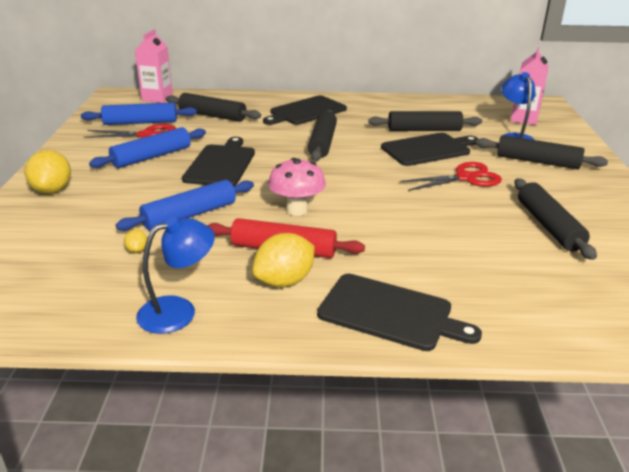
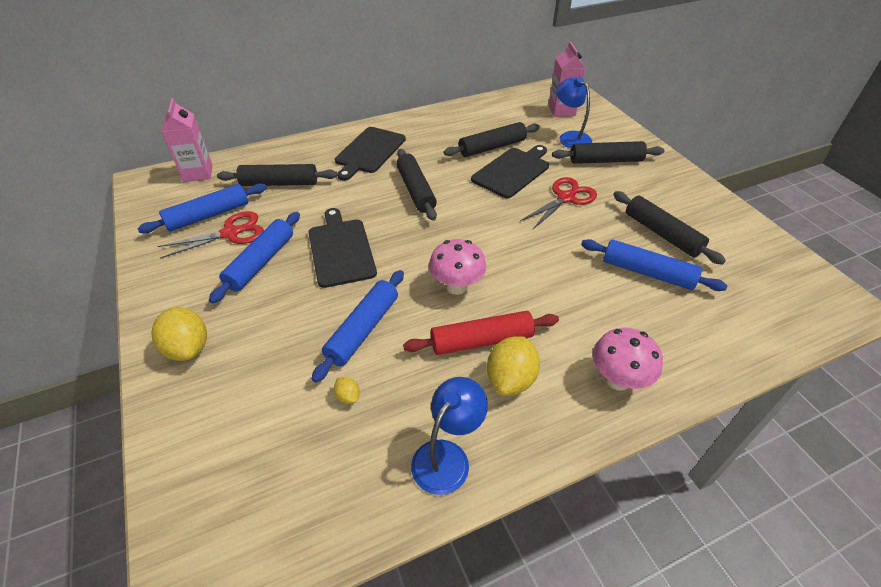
camera: 25 degrees left, 15 degrees up
(390, 313) = (618, 379): black cutting board -> pink mushroom
(502, 249) = (647, 272): none -> blue rolling pin

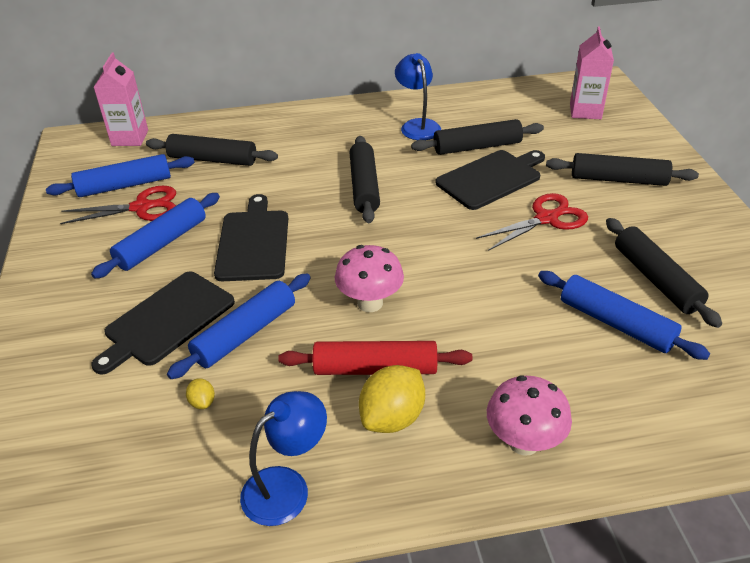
camera: 15 degrees right, 5 degrees down
(188, 348) = (56, 322): yellow lemon -> none
(369, 151) = (326, 135): black cutting board -> black cutting board (166, 320)
(570, 137) = (583, 145): blue lamp -> blue lamp (417, 125)

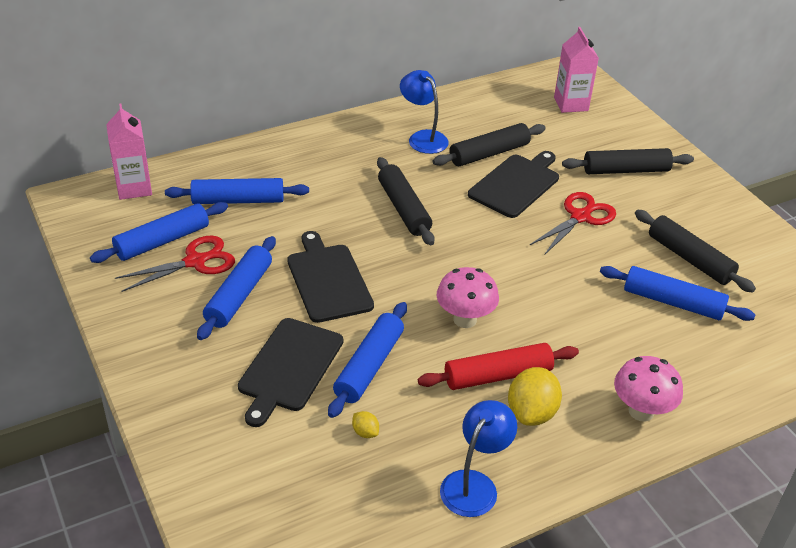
camera: 20 degrees left, 0 degrees up
(212, 159) = (238, 200): black rolling pin -> blue rolling pin

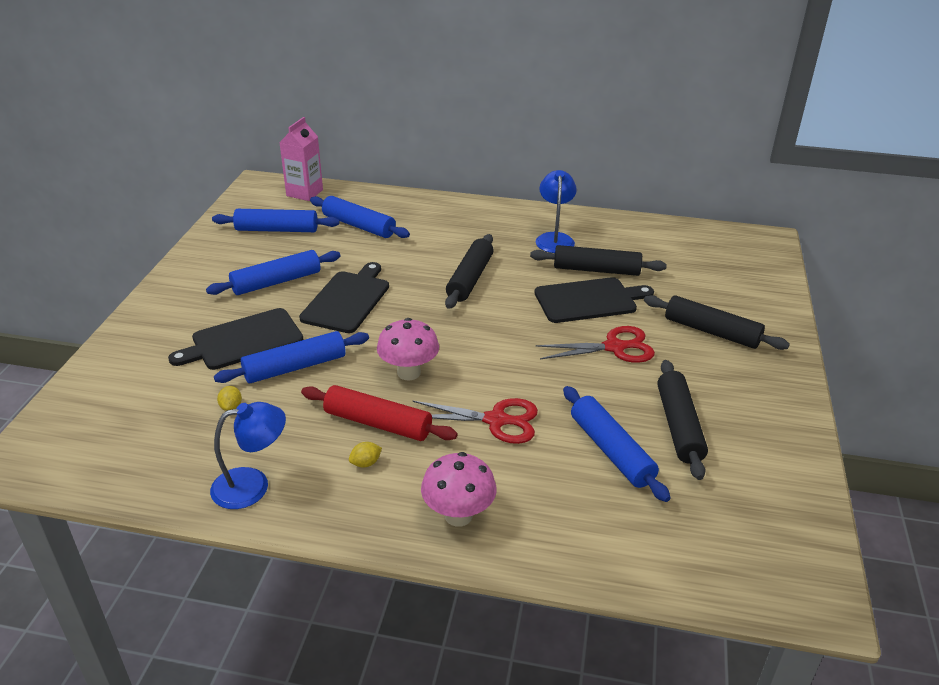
camera: 40 degrees right, 5 degrees down
(195, 261) = (279, 250): red scissors -> red scissors (497, 420)
(531, 413) = (365, 463): yellow lemon -> yellow lemon, size x0.46
(571, 104) = (727, 263): pink carton -> none

